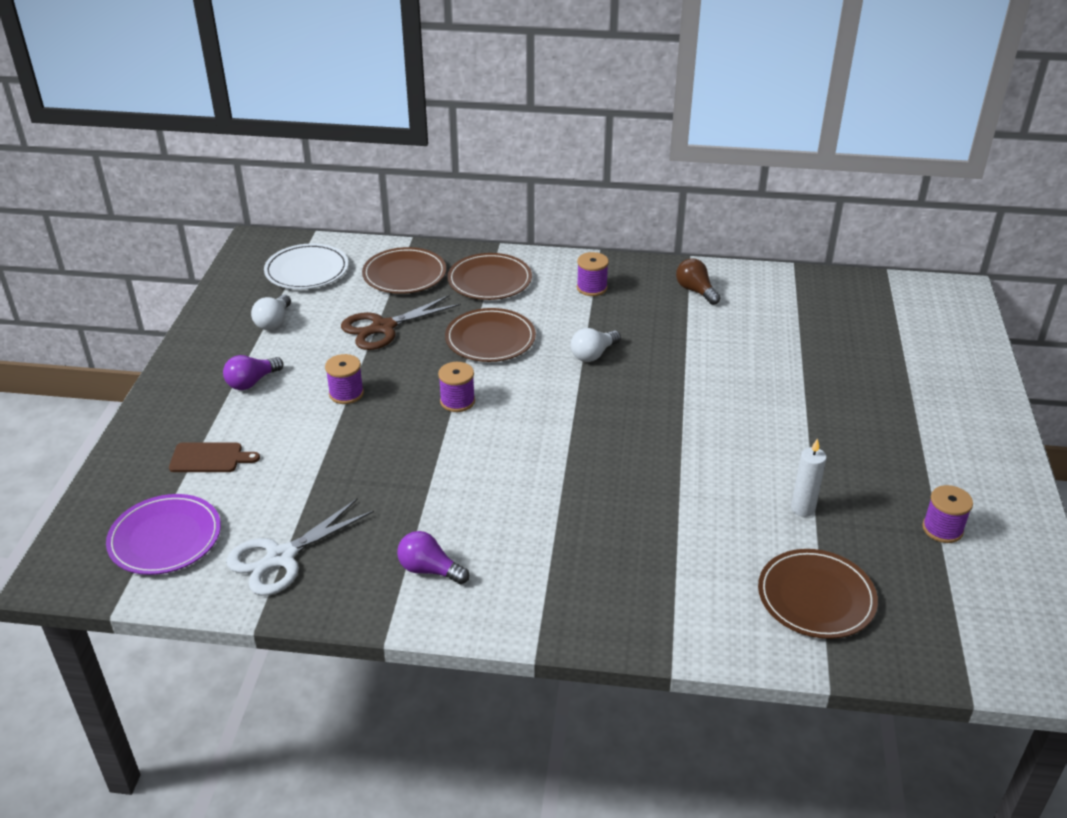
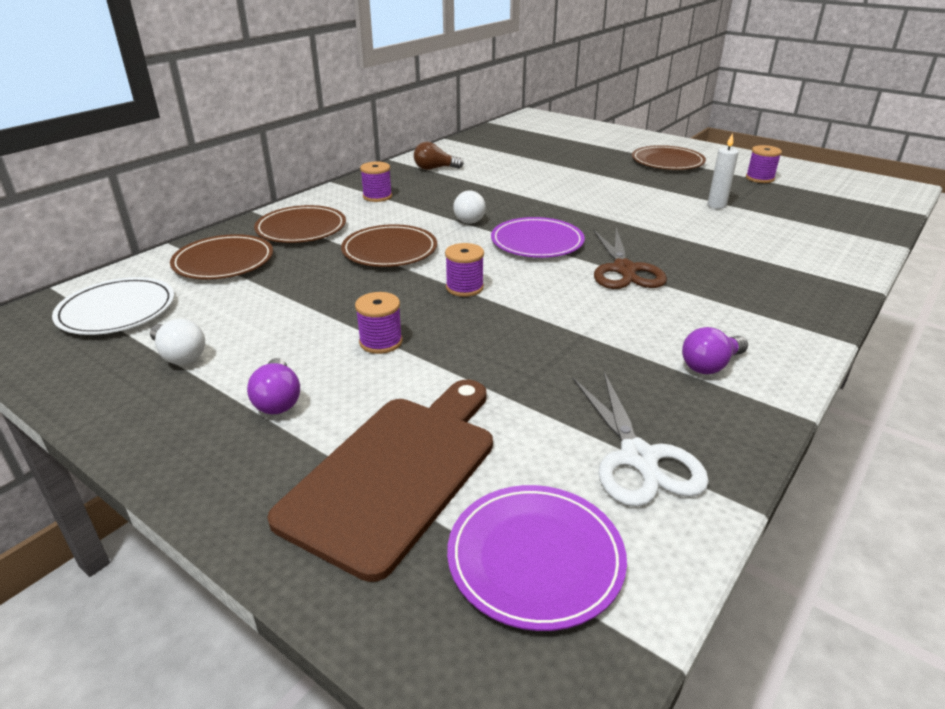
camera: 60 degrees left, 5 degrees down
(210, 458) = (396, 472): brown cutting board -> brown cutting board, size x2.16
(383, 327) = (295, 294): brown scissors -> brown scissors (624, 270)
(580, 411) = (537, 242): none -> purple plate
(816, 597) = (812, 226): brown plate -> brown plate (667, 162)

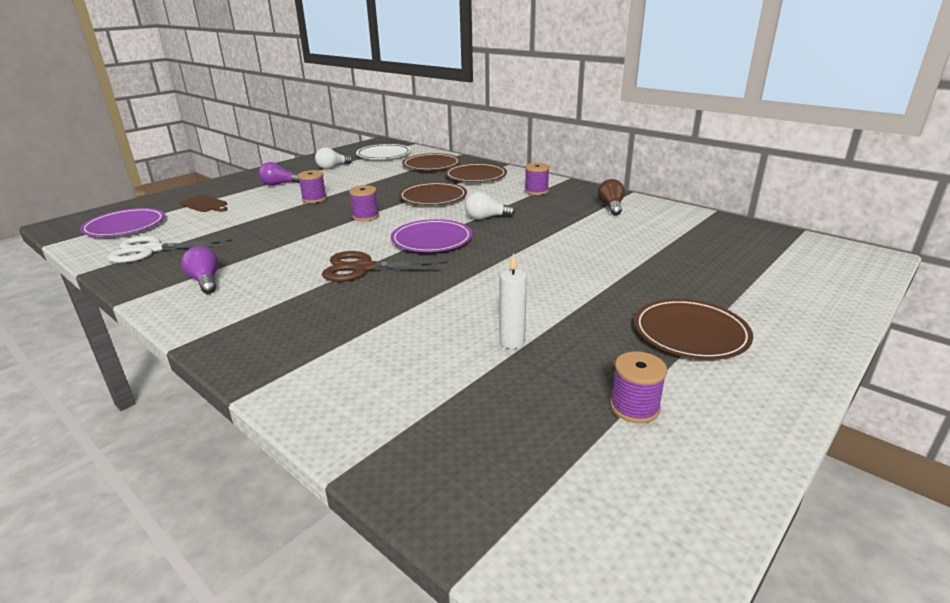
camera: 95 degrees right, 5 degrees down
(396, 472) = (205, 204): brown cutting board -> brown cutting board, size x0.46

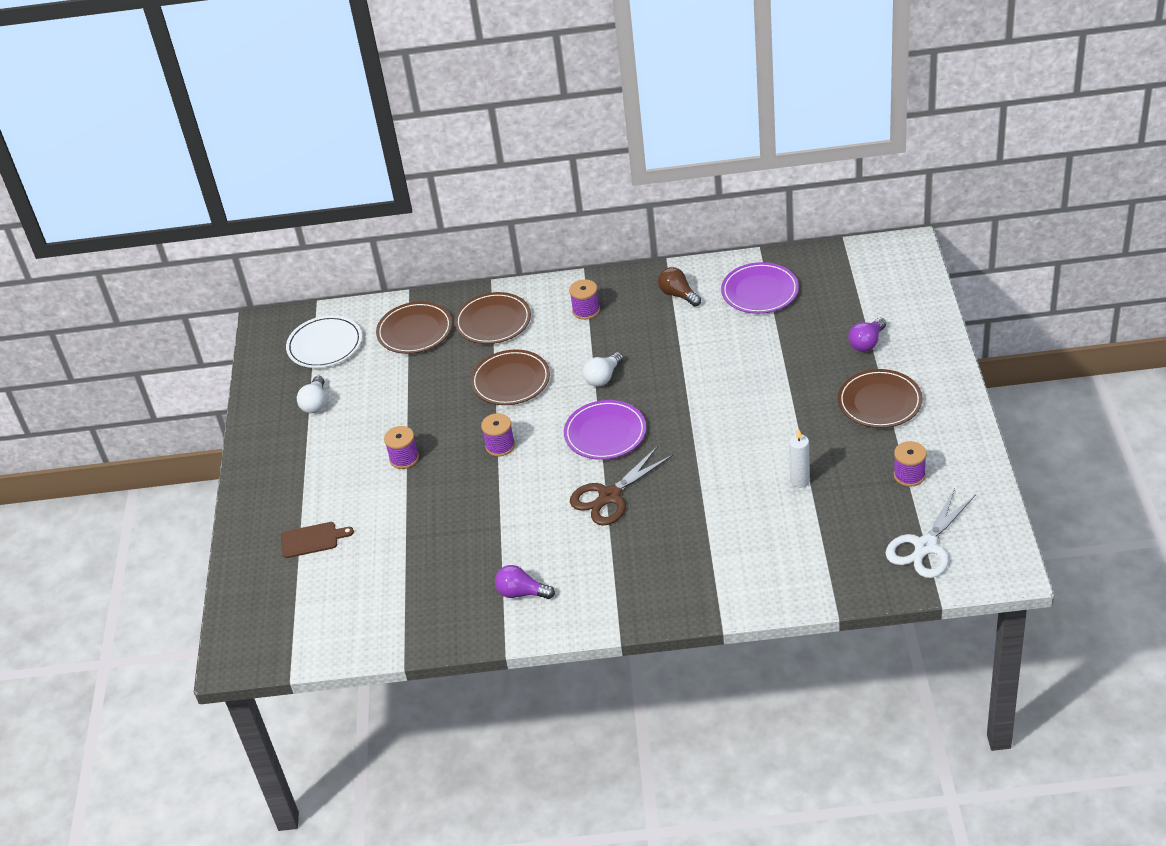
camera: 40 degrees left, 15 degrees up
(125, 226) = (305, 613): purple plate -> purple plate (760, 291)
(152, 250) = (403, 608): white scissors -> white scissors (926, 546)
(279, 184) = (319, 465): purple light bulb -> purple light bulb (867, 343)

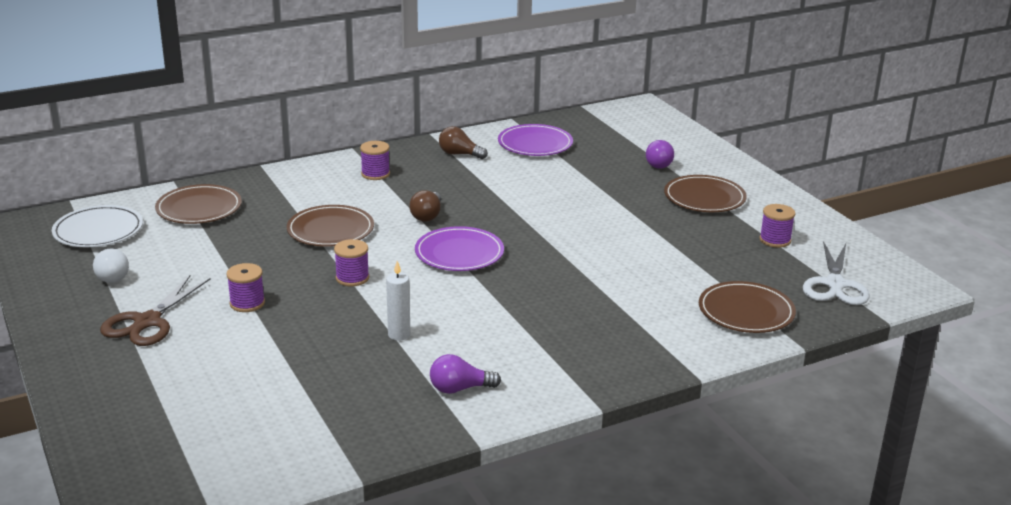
camera: 30 degrees left, 15 degrees down
(312, 540) = (172, 387): brown cutting board -> none
(493, 321) = (282, 192): brown plate -> brown plate (746, 311)
(603, 377) = (427, 215): white light bulb -> brown light bulb
(610, 496) = (500, 297): brown scissors -> brown scissors (148, 322)
(800, 481) = (679, 258): white candle -> white candle (399, 335)

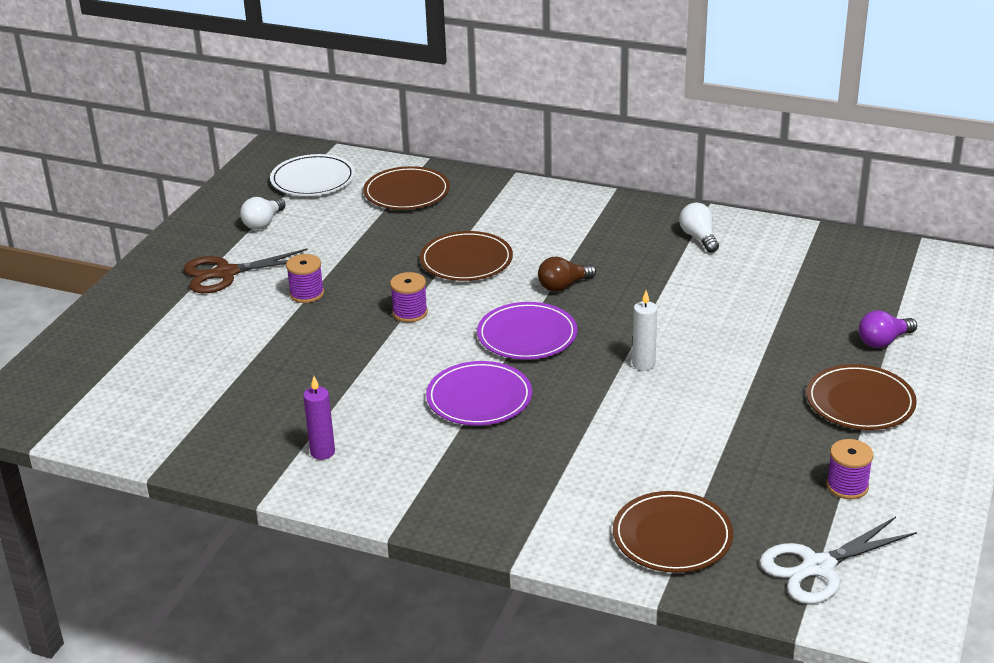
camera: 50 degrees right, 5 degrees up
(375, 174) = (591, 224): purple spool -> none
(399, 335) = (359, 381): white candle -> white candle (643, 364)
(459, 154) = (699, 238): brown light bulb -> white light bulb
(460, 389) = (322, 452): purple light bulb -> purple candle
(535, 144) = (791, 259): purple plate -> purple plate (479, 398)

